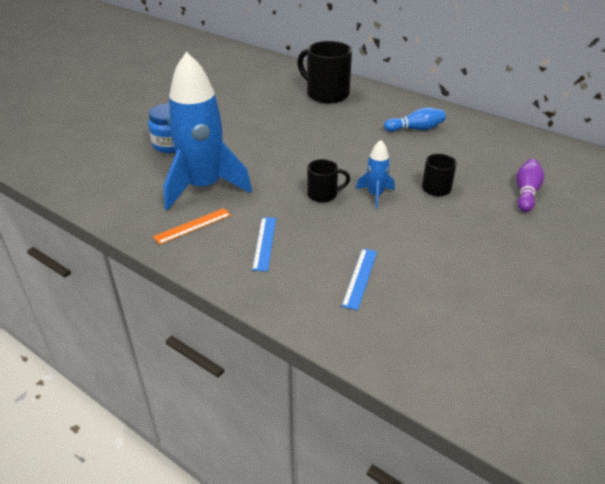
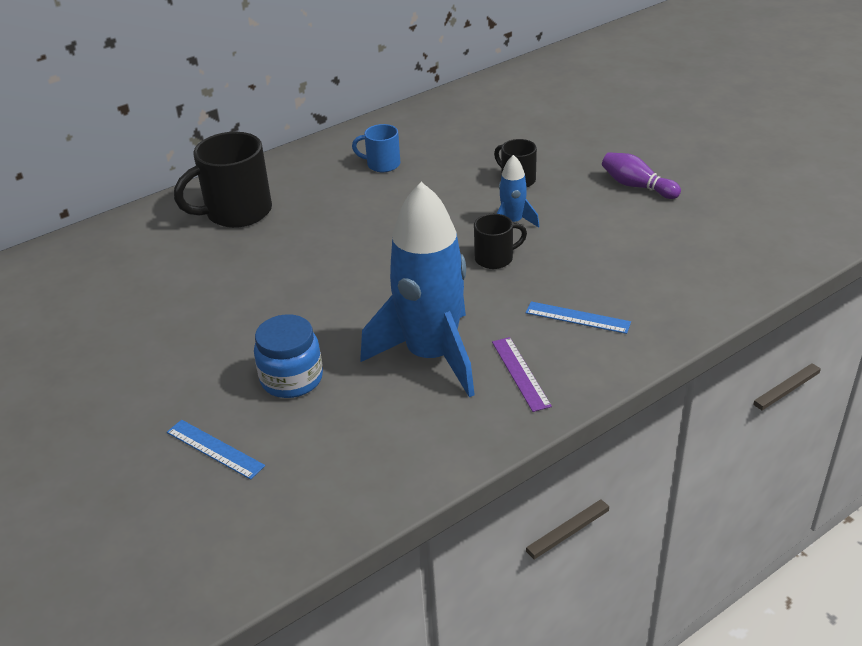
camera: 70 degrees left, 0 degrees up
(193, 226) = (520, 373): orange ruler -> purple ruler
(323, 194) = (495, 258): black mug -> black mug turned 60 degrees clockwise
(360, 278) = (658, 261): blue ruler -> blue ruler (215, 449)
(415, 129) = (382, 164): blue bowling pin -> blue mug
(526, 193) = (549, 131): purple bowling pin -> purple bowling pin (637, 186)

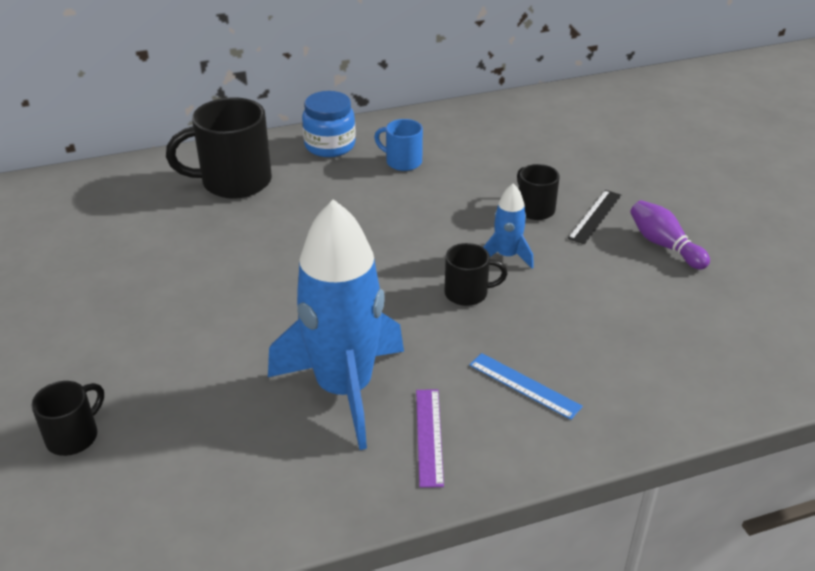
camera: 15 degrees right, 0 degrees up
(215, 449) = (74, 436): blue ruler -> black mug
(292, 379) = (190, 378): blue jar -> blue jar (330, 145)
(570, 175) = (595, 216): none -> black ruler

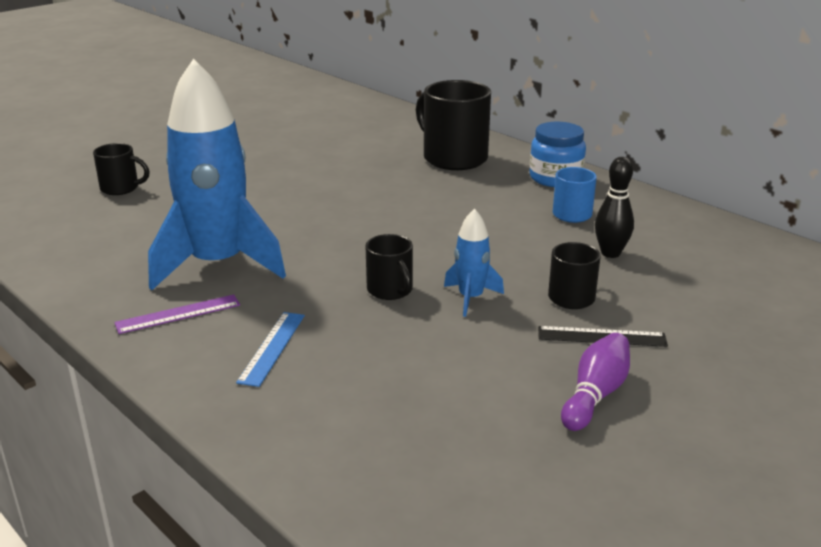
camera: 65 degrees right, 10 degrees down
(480, 169) = (610, 253): none -> black bowling pin

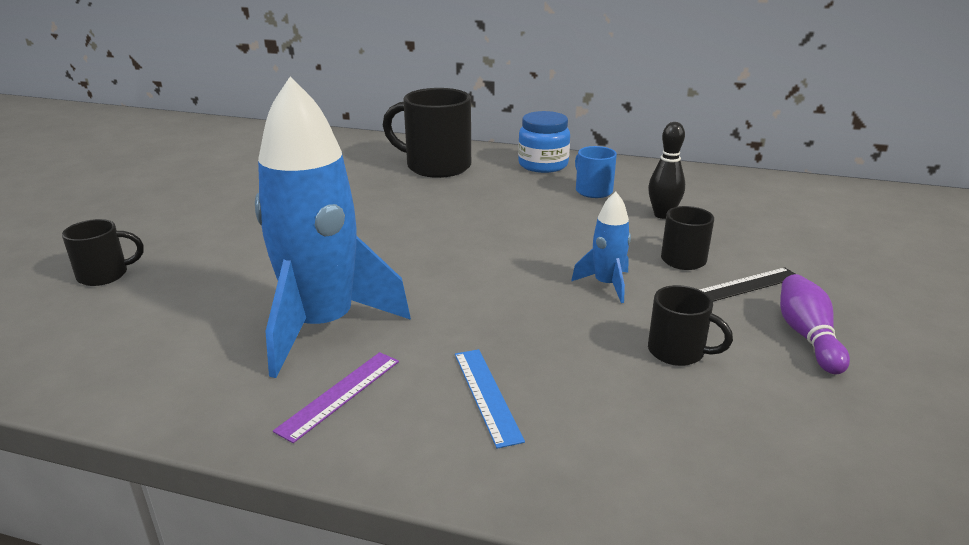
camera: 30 degrees left, 0 degrees up
(390, 290) = (529, 299): black mug -> black mug (678, 352)

